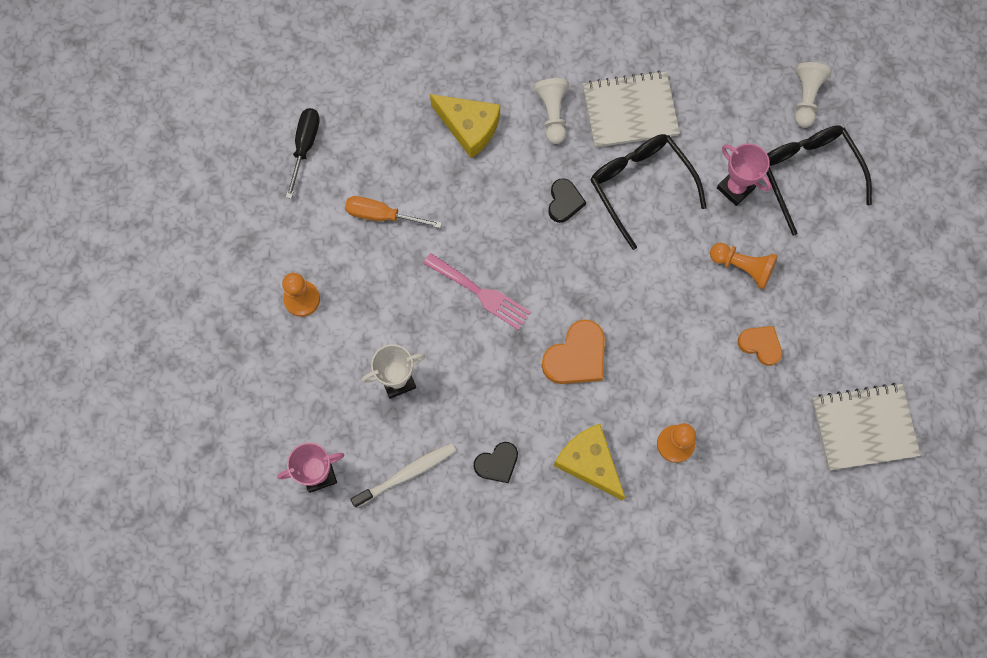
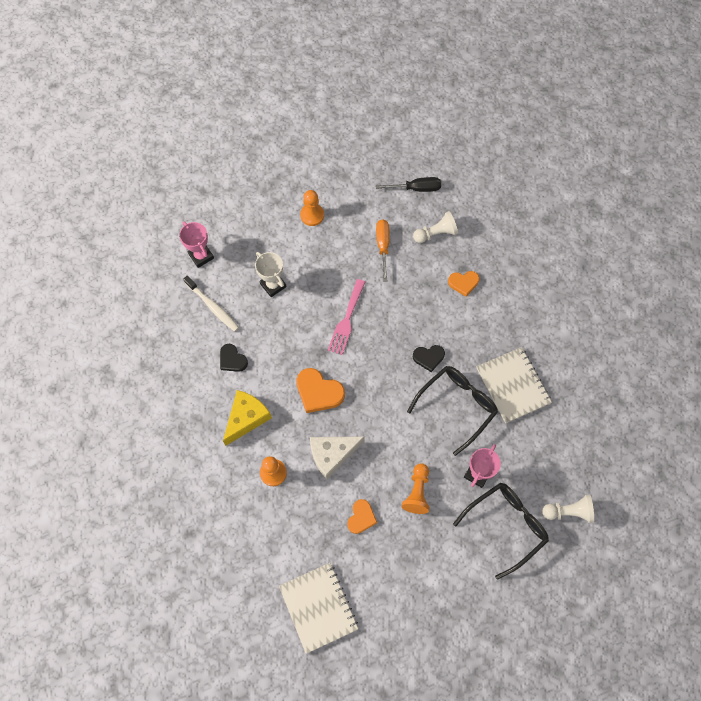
camera: 75 degrees right, 5 degrees down
(469, 127) = (463, 283): yellow cheese -> orange heart
(552, 114) = (492, 334): white pawn -> white pawn (436, 233)
(668, 360) = (332, 454): none -> white cheese

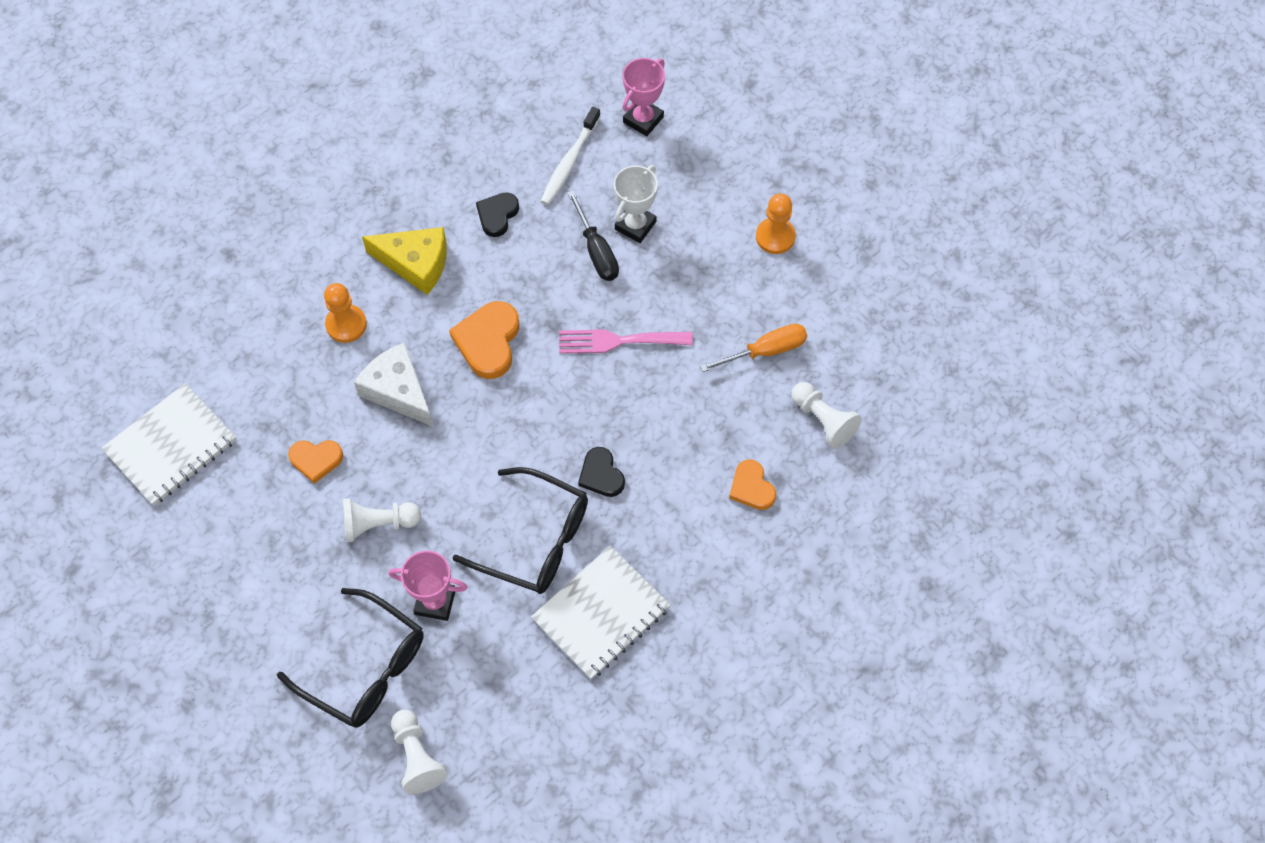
camera: 70 degrees right, 5 degrees down
(416, 188) = (892, 367): black screwdriver -> black screwdriver (596, 251)
(417, 492) = (378, 524): orange pawn -> white pawn

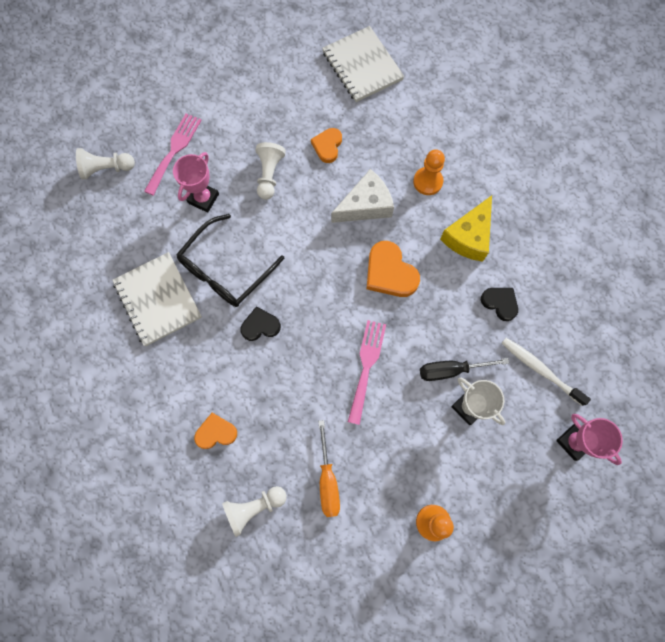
camera: 105 degrees right, 10 degrees up
(365, 667) = (174, 150): black glasses -> pink fork
(488, 342) = (390, 273): orange heart -> orange heart turned 150 degrees counterclockwise

